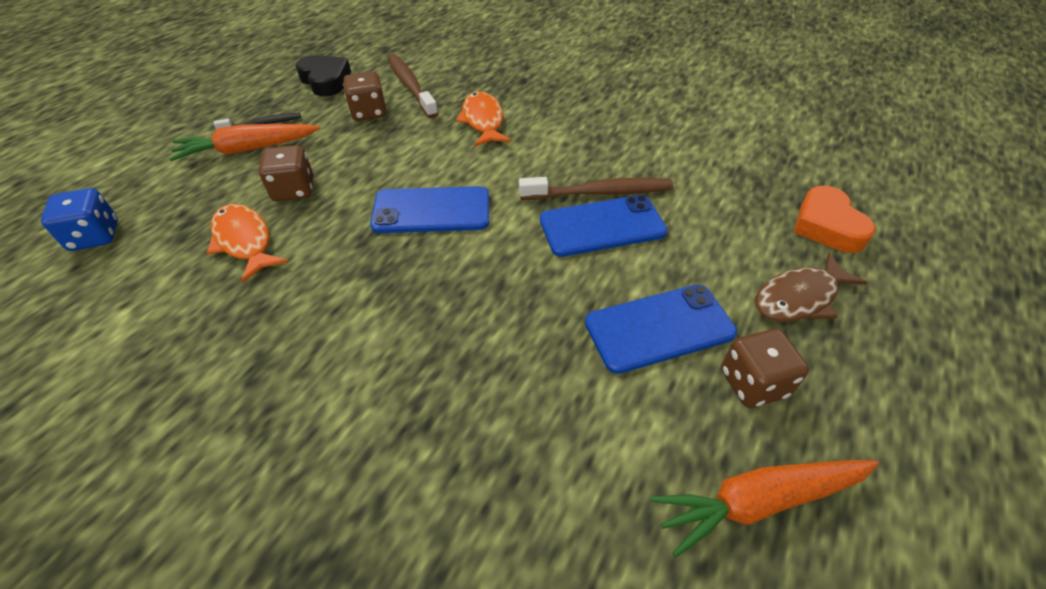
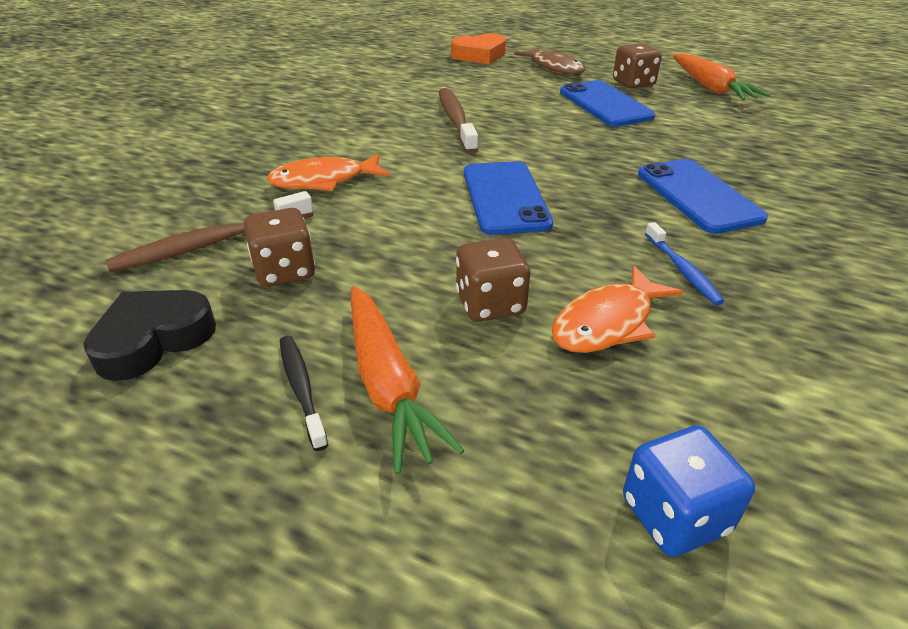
camera: 95 degrees left, 10 degrees down
(280, 300) = (682, 270): none -> blue toothbrush
(602, 226) = (503, 120): blue phone -> blue phone (698, 196)

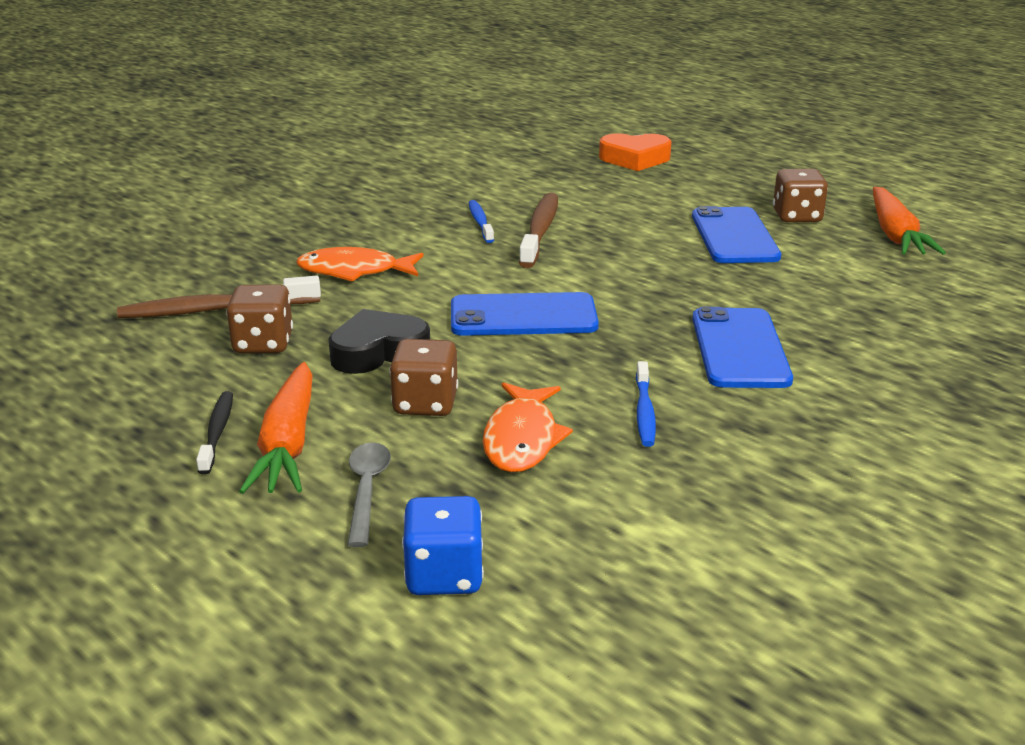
camera: 20 degrees right, 10 degrees down
(153, 340) = (125, 375): black heart -> black heart (378, 351)
(401, 120) = (480, 222): none -> blue toothbrush
(505, 198) = (523, 316): blue phone -> blue phone turned 75 degrees clockwise
(511, 422) = (367, 490): none -> grey spoon
(554, 68) = (714, 185): brown fish -> none
(607, 323) = (522, 439): orange fish -> orange fish turned 60 degrees counterclockwise

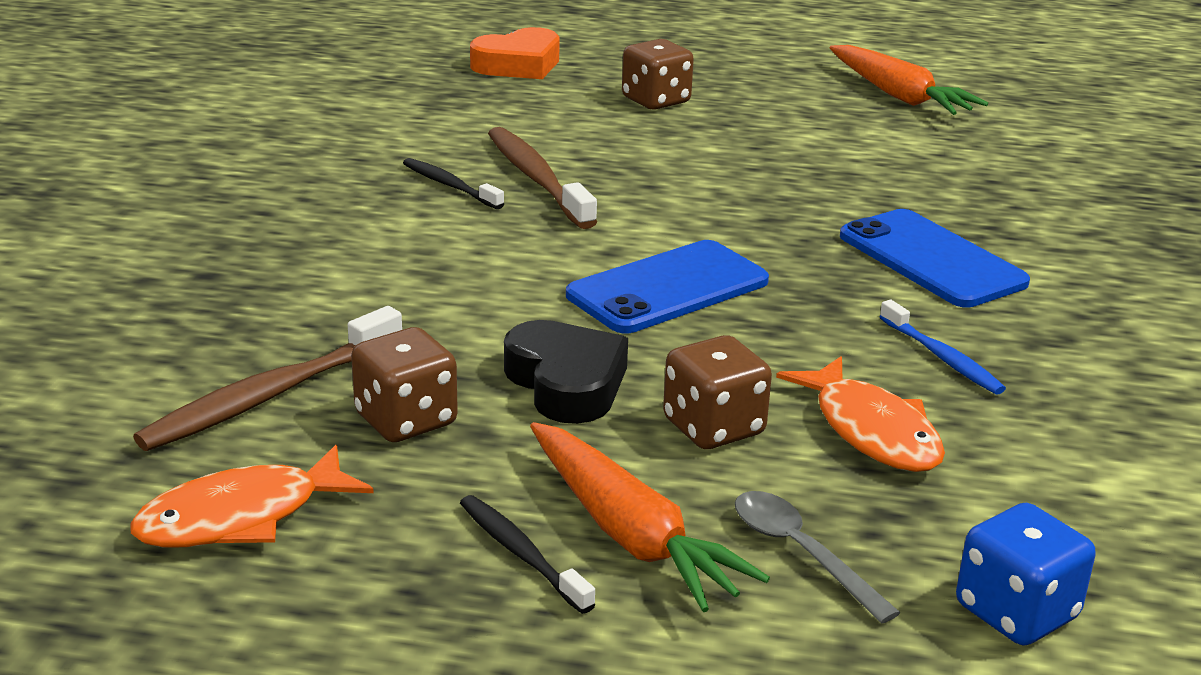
camera: 35 degrees left, 0 degrees up
(354, 271) = (383, 290): orange fish -> orange fish (241, 517)
(378, 351) = (566, 383): black heart -> black heart turned 120 degrees clockwise
(480, 222) = (450, 185): blue toothbrush -> black toothbrush
(734, 236) = (753, 134): blue phone -> none
(797, 216) = (782, 97): brown dice -> brown dice (656, 101)

